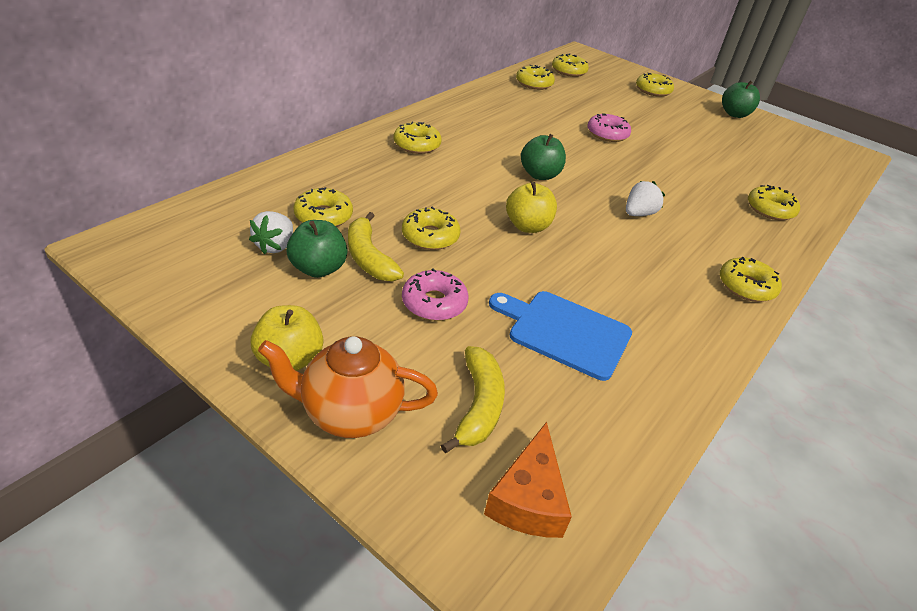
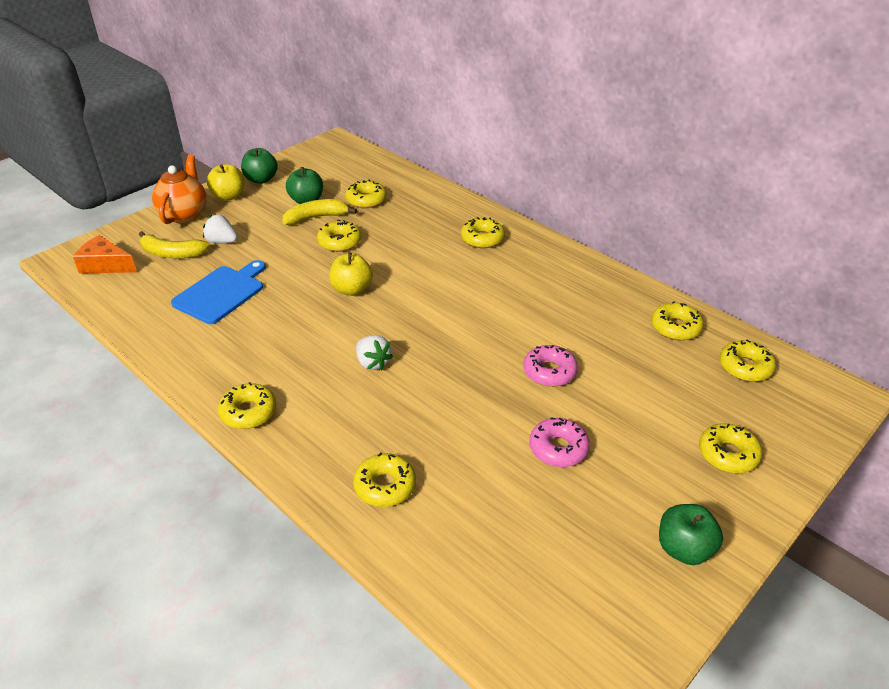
camera: 100 degrees right, 0 degrees up
(275, 246) = (332, 185): white strawberry -> white strawberry (222, 241)
(434, 303) = (264, 241): pink donut -> pink donut (558, 448)
(539, 175) = (440, 306): green apple -> green apple (261, 179)

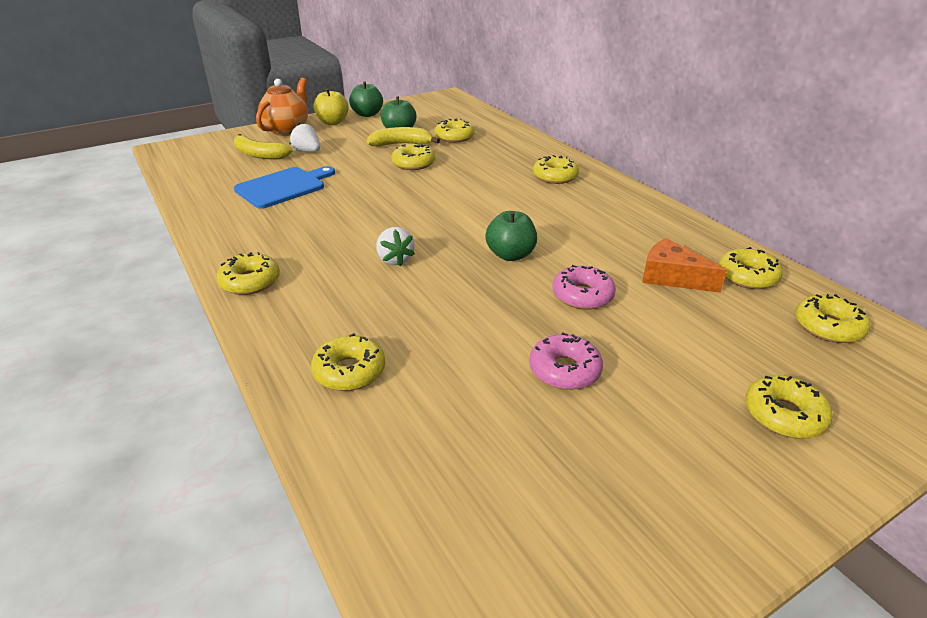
camera: 15 degrees right, 5 degrees down
(105, 265) = (199, 156): orange cheese -> orange cheese (672, 277)
(352, 289) = (405, 199): yellow apple -> none
(684, 549) = (693, 515): green apple -> green apple (510, 255)

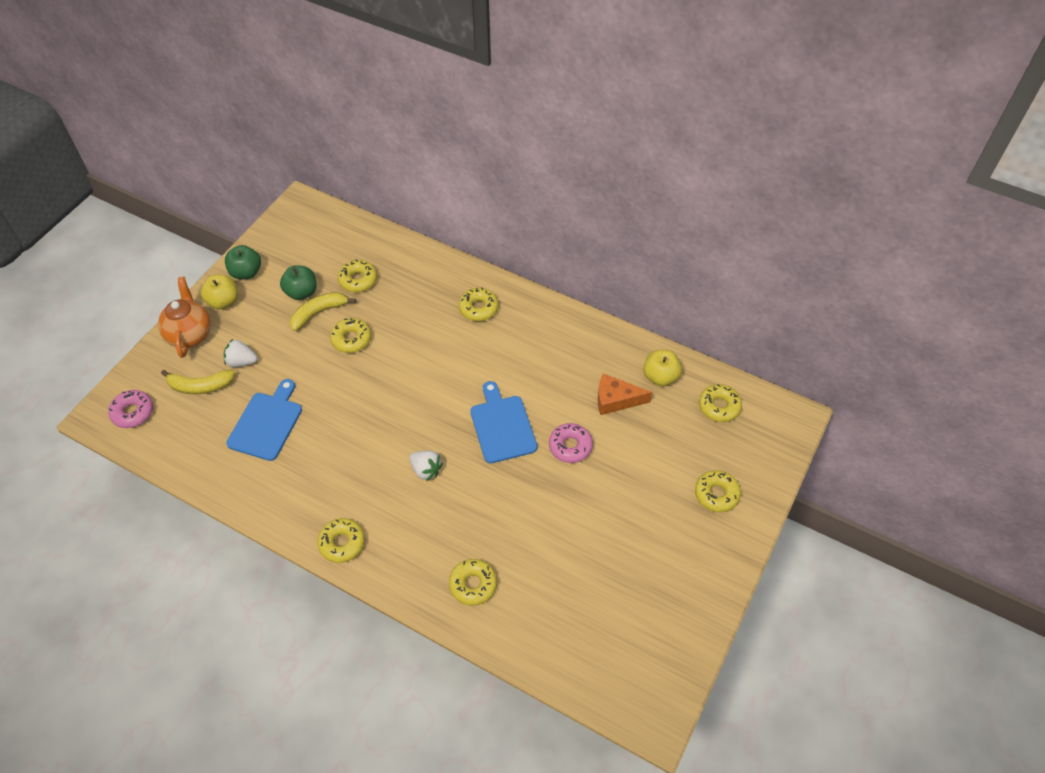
camera: 30 degrees left, 20 degrees up
(510, 255) = (502, 426): green apple -> blue cutting board
(564, 370) = (593, 519): pink donut -> pink donut (133, 412)
(747, 276) = (660, 377): yellow donut -> yellow apple

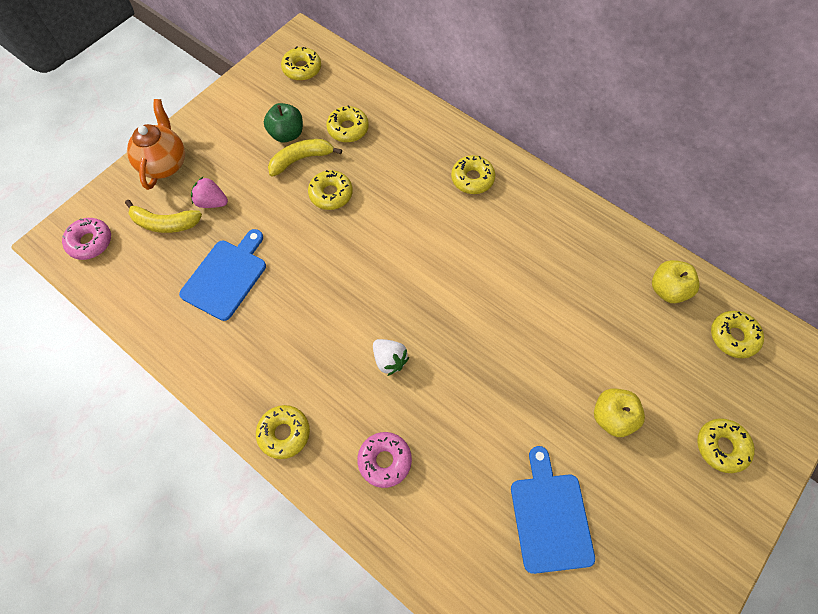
camera: 10 degrees right, 10 degrees up
(223, 301) = (205, 133): yellow apple -> yellow apple (612, 417)
(241, 362) = (212, 202): white strawberry -> pink strawberry
(246, 272) = (234, 104): green apple -> none
(473, 584) = (423, 512): yellow donut -> yellow donut (302, 69)
(502, 426) = (481, 321): blue cutting board -> blue cutting board (550, 516)
(570, 446) = (555, 358): pink donut -> pink donut (384, 460)
(616, 400) = (613, 309): orange cheese -> none

